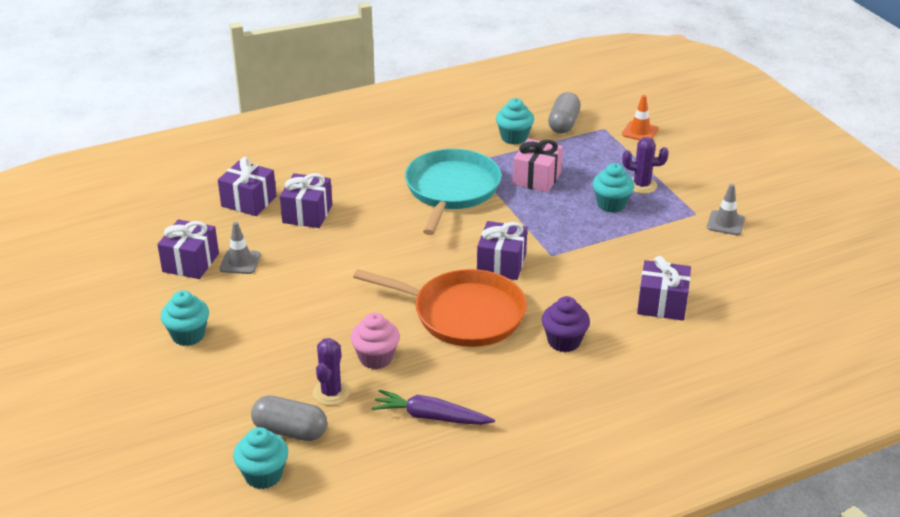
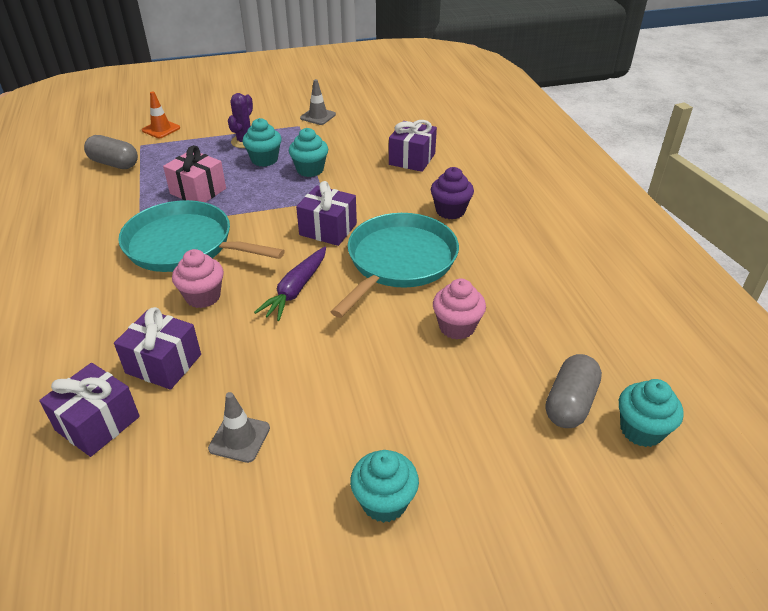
camera: 80 degrees left, 5 degrees up
(190, 262) = (216, 498): purple gift -> none
(331, 393) = (509, 365): purple cactus -> none
(385, 214) = (203, 297): none -> pink cupcake
(431, 417) = (546, 298): purple carrot -> purple carrot (296, 290)
(463, 314) = (399, 261): orange pan -> turquoise pan
(514, 137) = (115, 194): turquoise cupcake -> turquoise cupcake (310, 170)

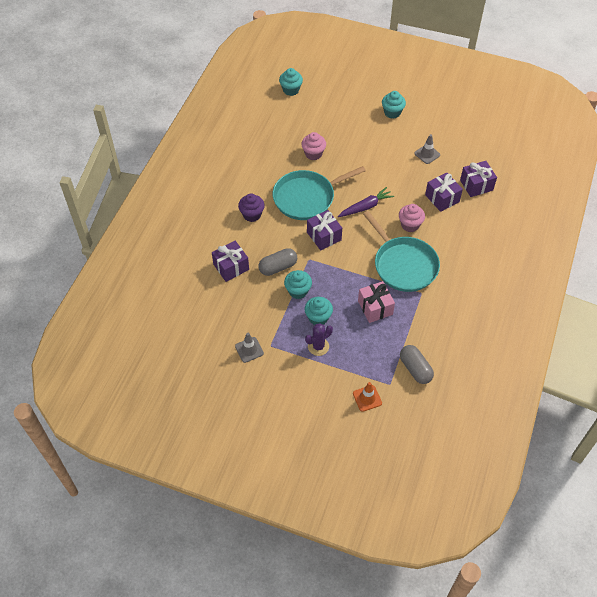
camera: 145 degrees left, 15 degrees up
(570, 403) = (303, 108): grey capsule -> grey capsule (278, 267)

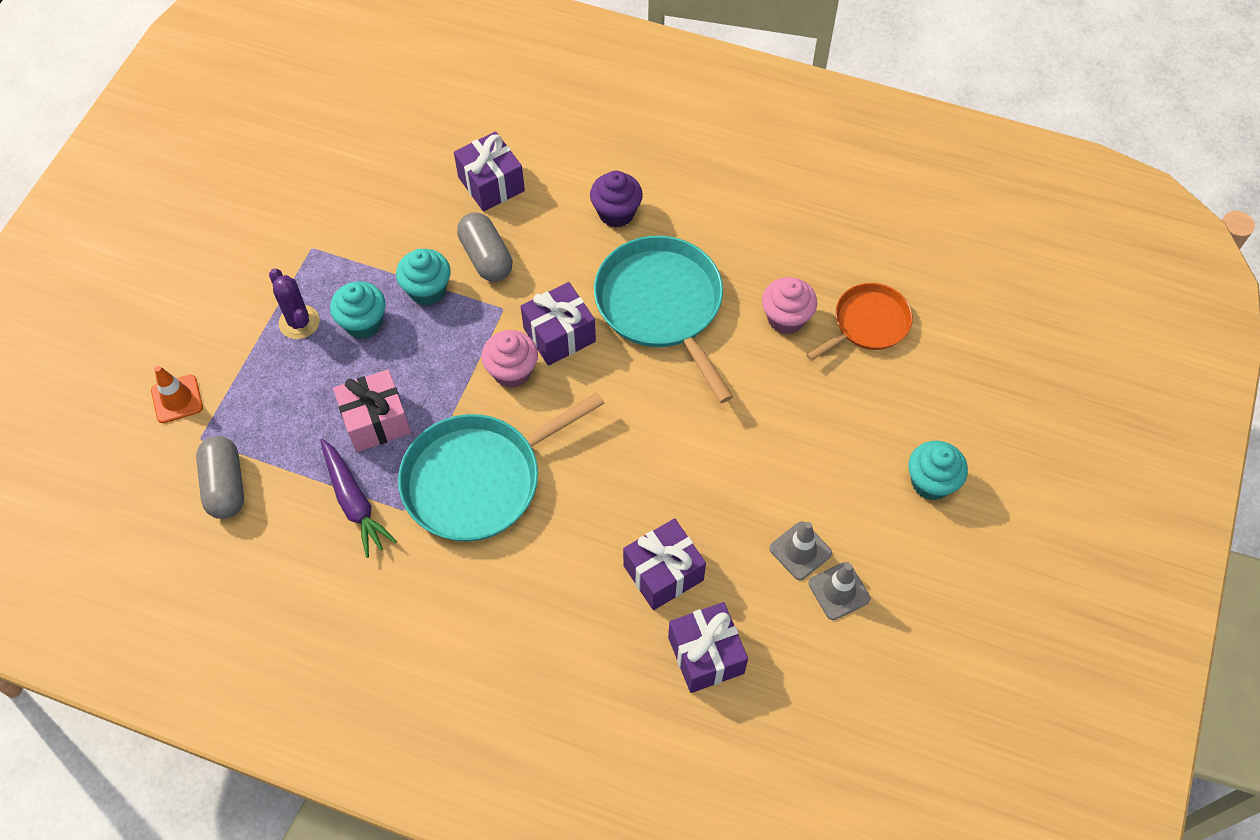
camera: 90 degrees right, 5 degrees up
(249, 350) = (307, 216): grey traffic cone -> grey traffic cone (839, 591)
(291, 90) = (978, 276): turquoise cupcake -> none
(316, 127) = (868, 323): none -> orange pan
(365, 207) = (637, 414): purple carrot -> purple carrot (354, 502)
(410, 225) = (586, 499): pink cupcake -> pink cupcake (512, 371)
(415, 369) = (225, 485): grey capsule -> grey capsule turned 75 degrees counterclockwise

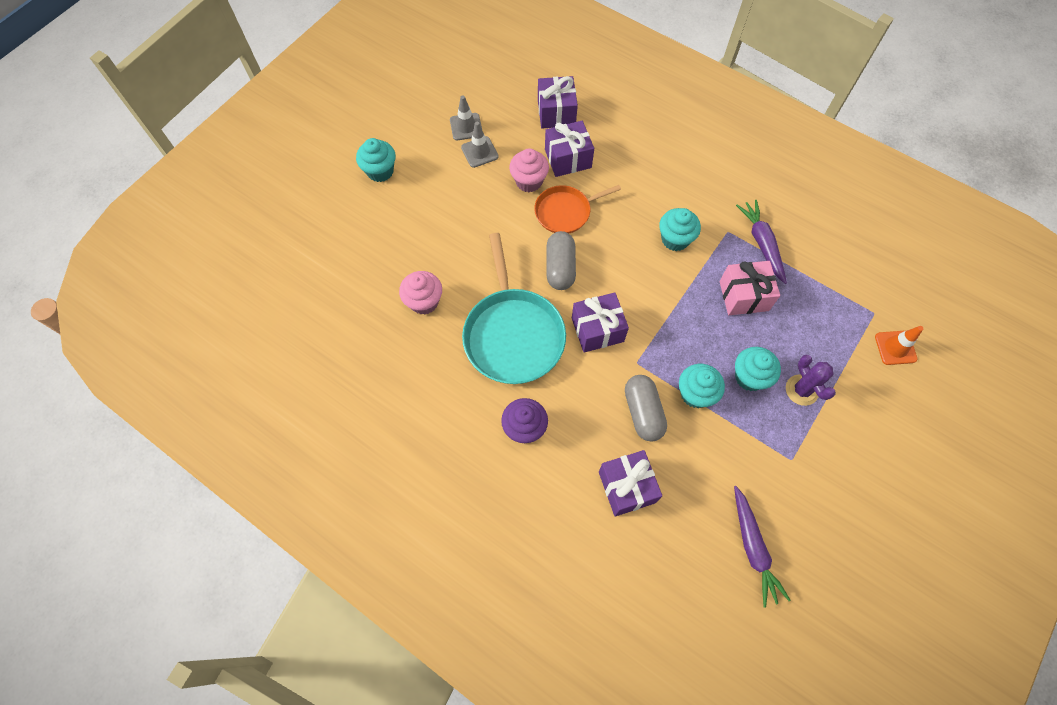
camera: 165 degrees left, 5 degrees up
(225, 485) = (852, 275): grey capsule -> grey capsule (560, 267)
(352, 161) = (753, 548): none -> purple carrot
(479, 479) = (675, 239): turquoise pan -> turquoise cupcake
(512, 371) = (639, 309): pink cupcake -> pink cupcake (529, 181)
(868, 323) = (366, 283): orange pan -> orange pan (565, 212)

